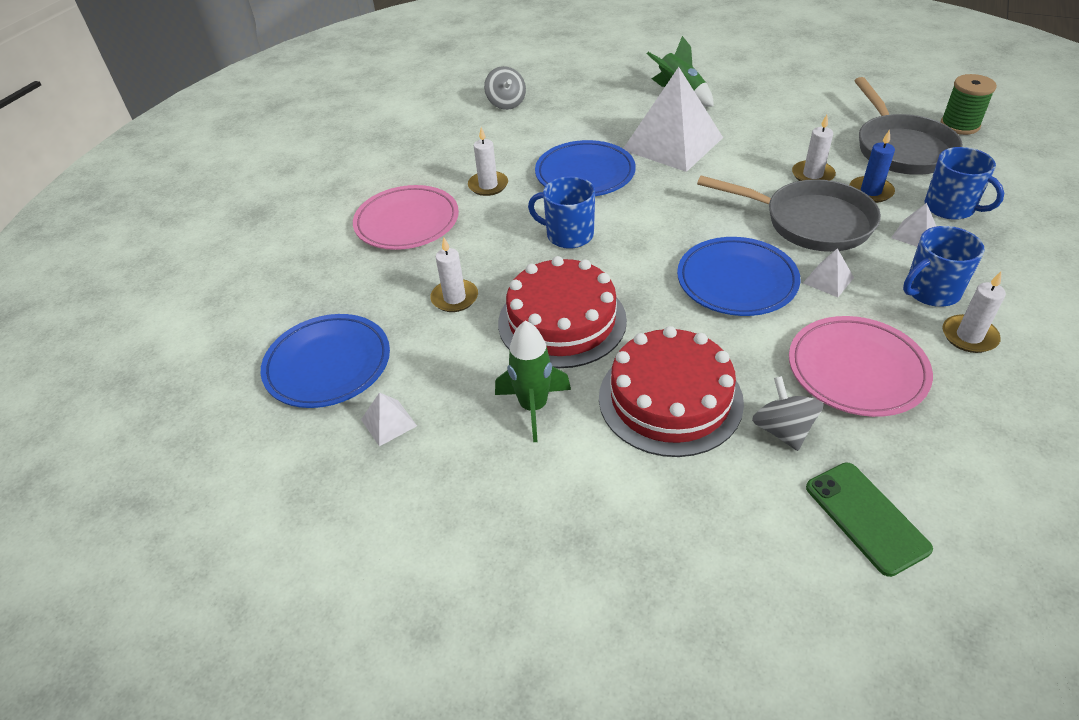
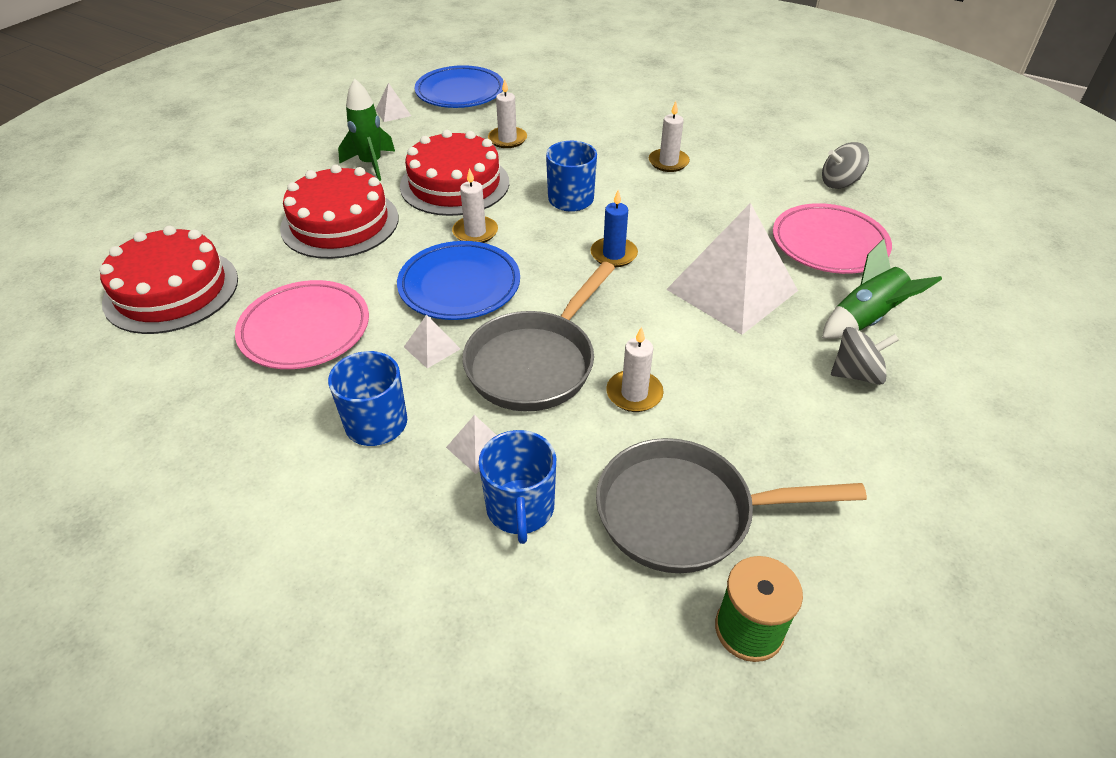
camera: 95 degrees right, 0 degrees up
(407, 222) = (619, 121): pink plate -> pink plate (829, 244)
(585, 174) = (676, 219): blue plate -> none
(782, 430) = (273, 270): grey spinning top -> grey spinning top (856, 374)
(866, 517) = (171, 290): green phone -> red cake
(870, 191) = (581, 438): blue candle -> blue candle (613, 254)
(950, 207) = (520, 509): blue mug -> blue mug turned 60 degrees counterclockwise
(969, 336) = (297, 425): white candle -> white candle (475, 232)

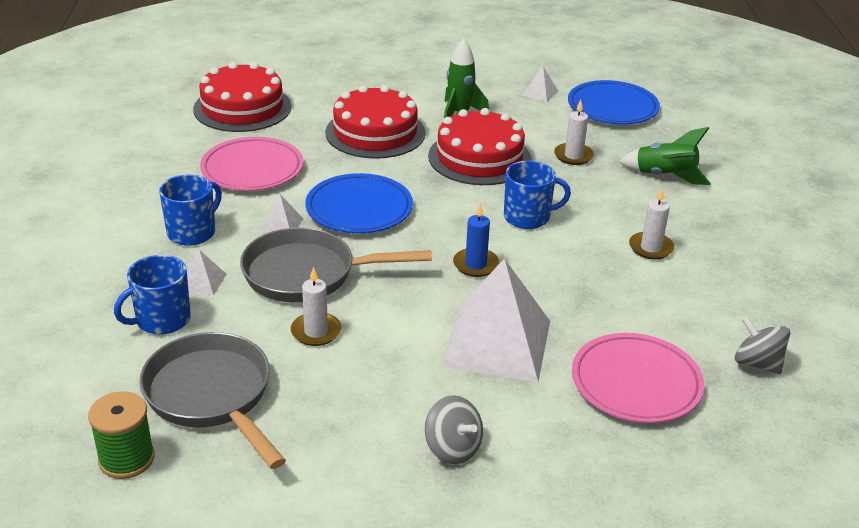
camera: 55 degrees right, 10 degrees down
(475, 232) = (429, 190): white candle -> none
(866, 319) = (539, 436): green rocket -> green rocket (665, 176)

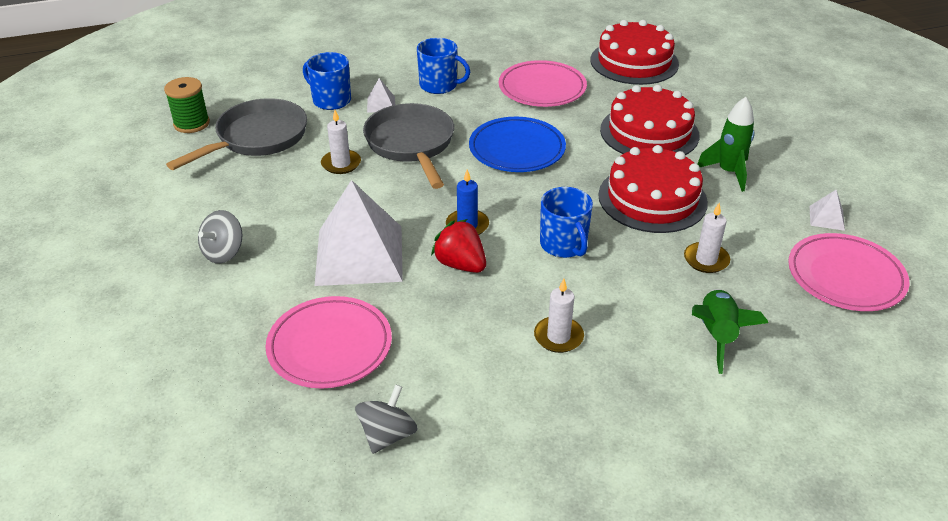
camera: 75 degrees right, 5 degrees up
(281, 224) = (471, 119): white pyramid -> none
(536, 280) = (460, 264): none -> red strawberry
(612, 108) = (845, 277): blue plate -> pink plate

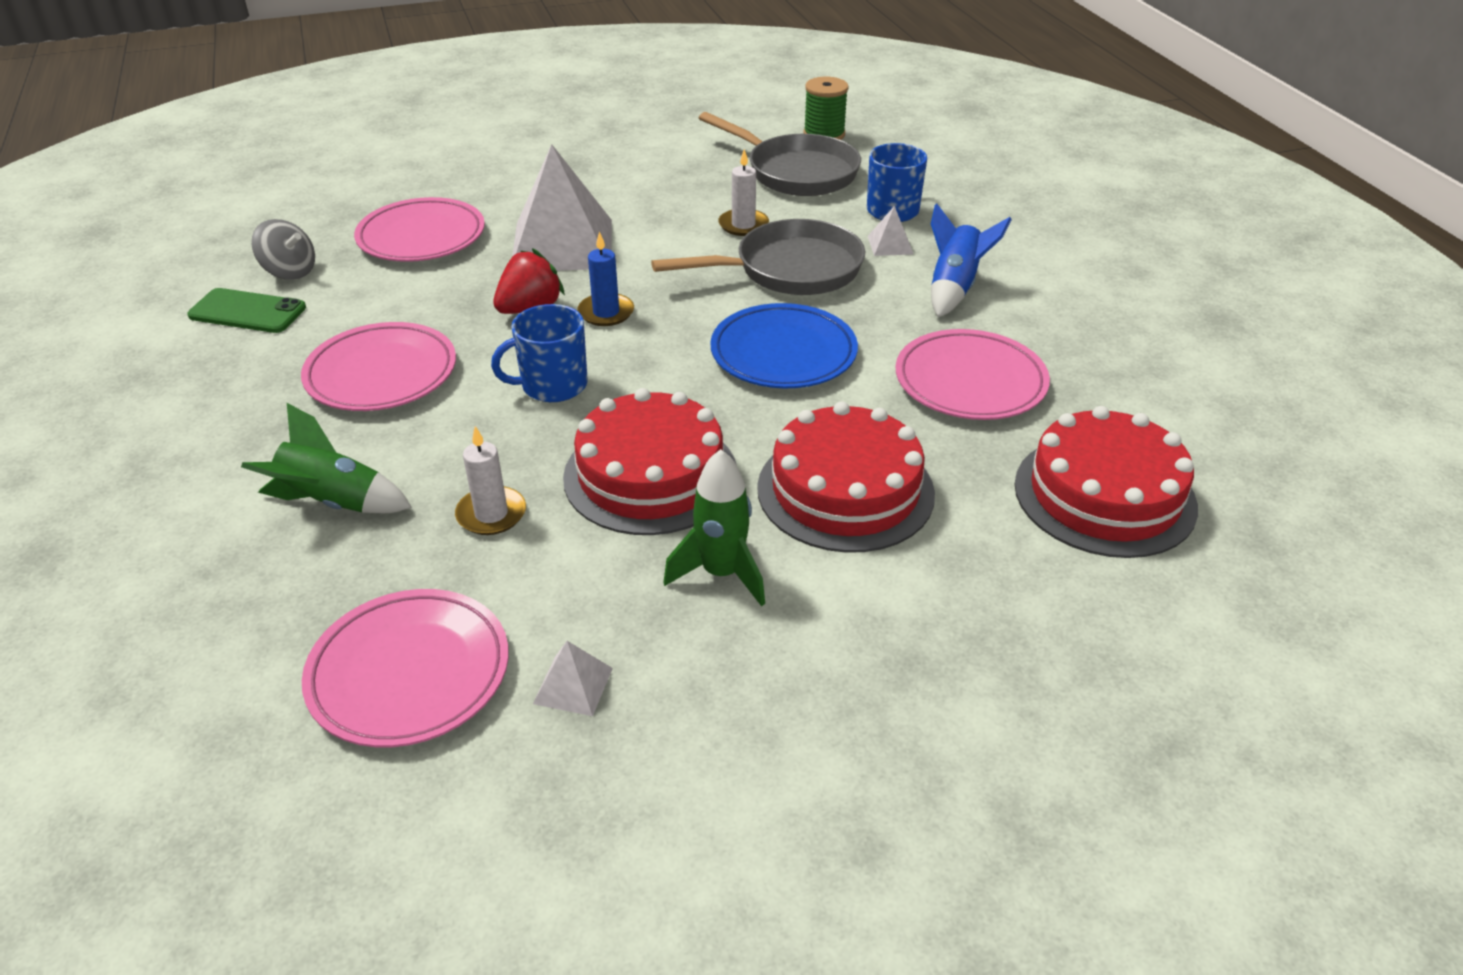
camera: 90 degrees right, 0 degrees up
(224, 252) = (582, 174): grey spinning top -> none
(439, 85) = (954, 288): blue mug -> blue rocket
(464, 451) = (247, 312): none -> green phone
(558, 337) = (381, 374): white candle -> pink plate

